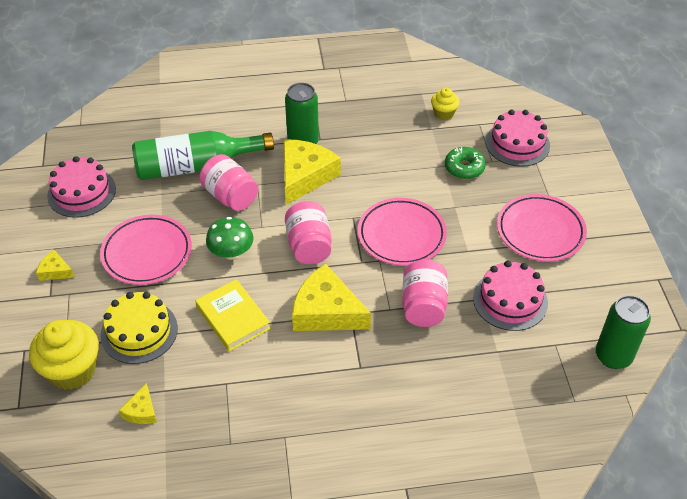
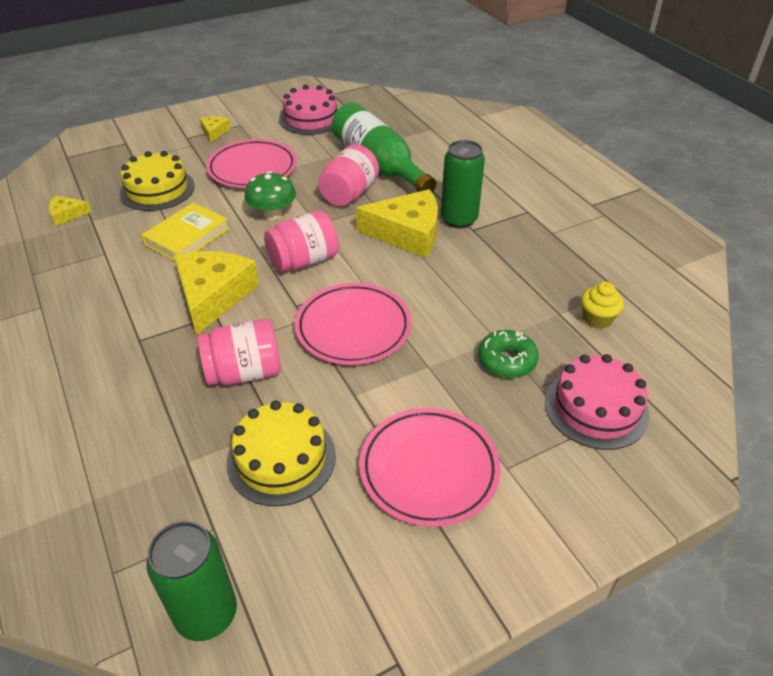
camera: 70 degrees right, 5 degrees down
(72, 370) = (108, 169): yellow cupcake -> none
(510, 300) = (281, 458): pink cake -> yellow cake

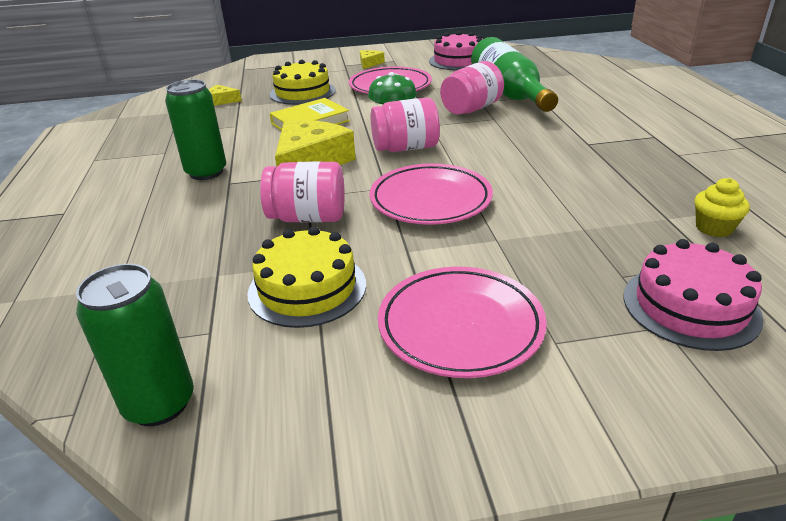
camera: 20 degrees right, 10 degrees down
(407, 233) = (517, 139): yellow cheese -> none
(459, 219) = (576, 135): green can -> green can (206, 172)
(507, 360) = (589, 248): green donut -> none

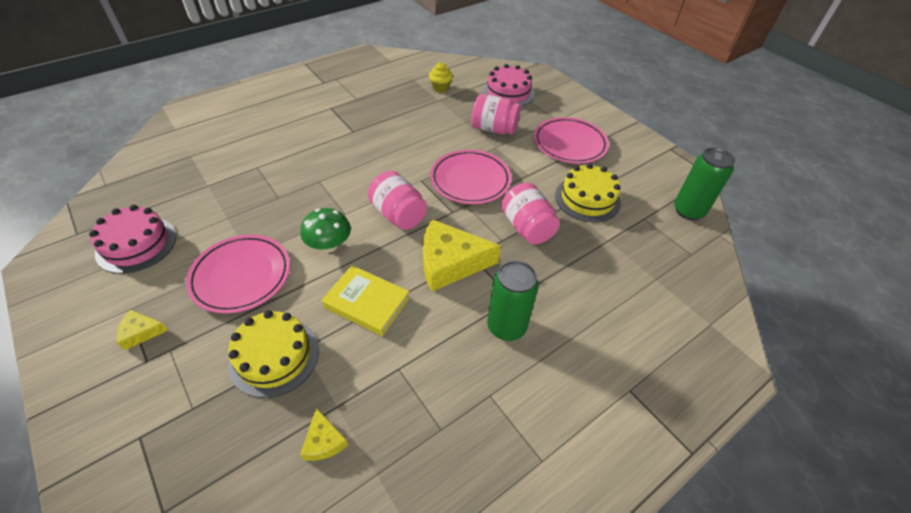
camera: 120 degrees left, 15 degrees up
(471, 109) = (299, 198): pink jar -> pink jar (494, 129)
(509, 92) = (250, 184): green bottle -> none

